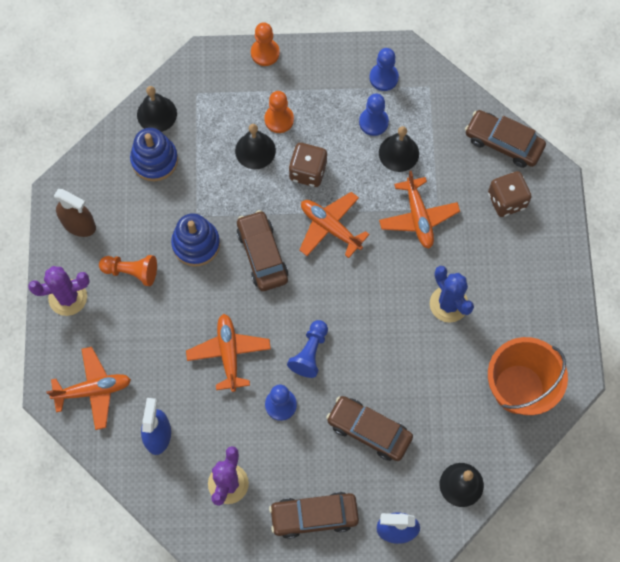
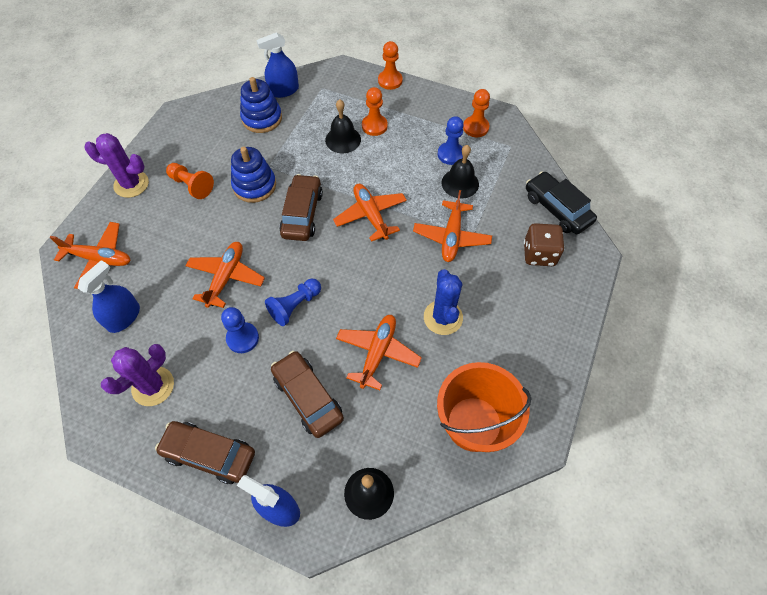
camera: 25 degrees right, 10 degrees down
(79, 224) = (176, 139): brown spray bottle -> none
(157, 114) = (284, 90): black bell -> blue spray bottle
(308, 171) = (376, 169): brown dice -> none
(383, 78) = (475, 127): blue pawn -> orange pawn
(408, 363) = (377, 353): none -> orange plane
(503, 143) = (557, 209): brown car -> black car

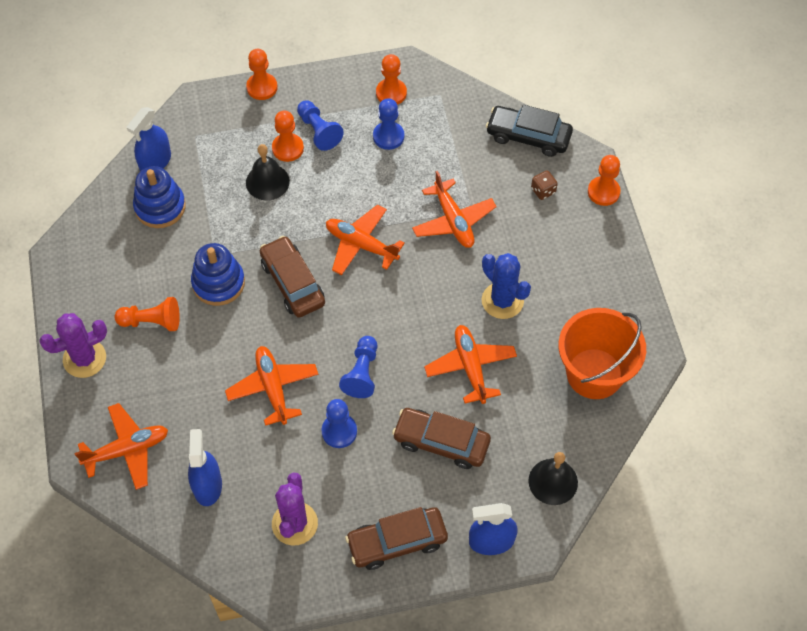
camera: 35 degrees left, 0 degrees up
(404, 126) = (318, 131): none -> blue pawn
(460, 183) = (420, 162): black bell -> none
(539, 254) = (543, 191): brown dice -> brown dice, size x0.57
(589, 282) = (603, 192): none -> orange pawn

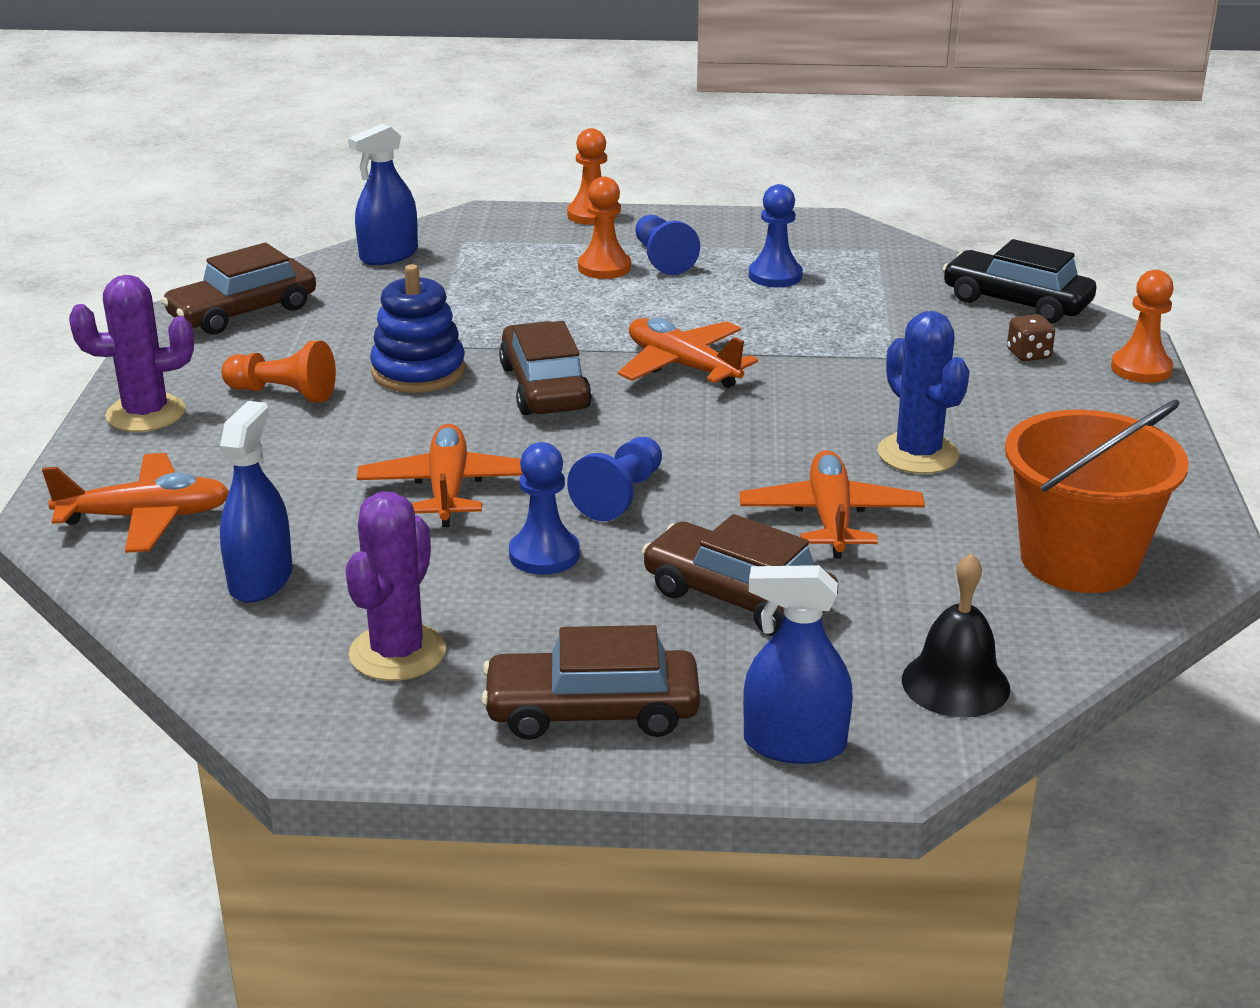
camera: 15 degrees right, 30 degrees down
(94, 244) = (243, 312): none -> brown car
(160, 207) = (369, 293): blue stacking toy -> none
(267, 182) = (555, 291): black bell -> none
(391, 93) = (796, 241): orange pawn -> none
(453, 221) = (855, 363): orange plane -> none

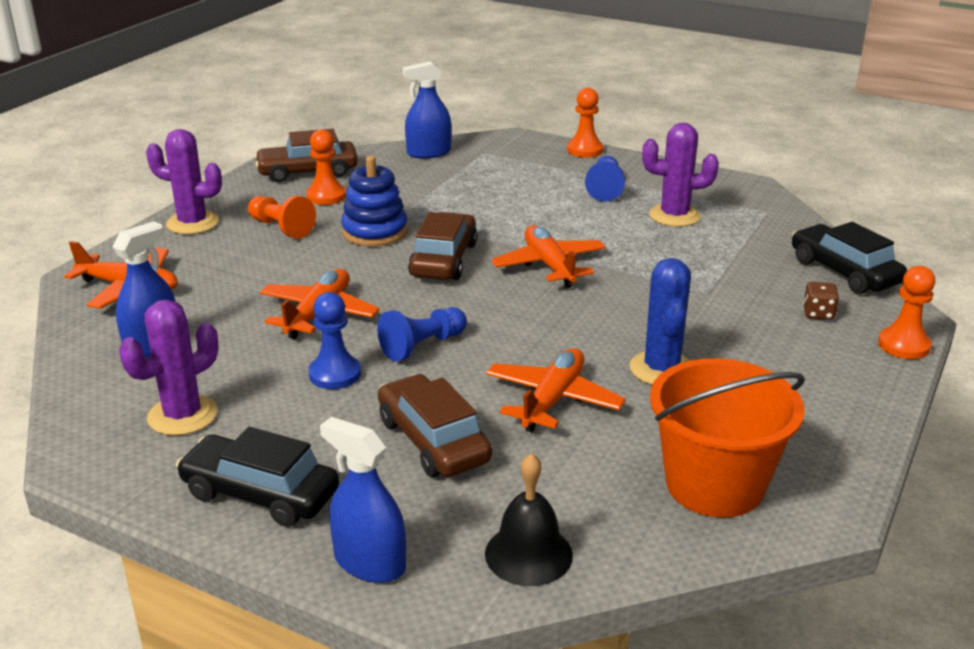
camera: 25 degrees right, 0 degrees up
(592, 711) = (260, 493): brown car -> black car
(604, 267) = (560, 187): orange pawn -> orange pawn (326, 196)
(775, 276) = (674, 216): blue pawn -> purple cactus

